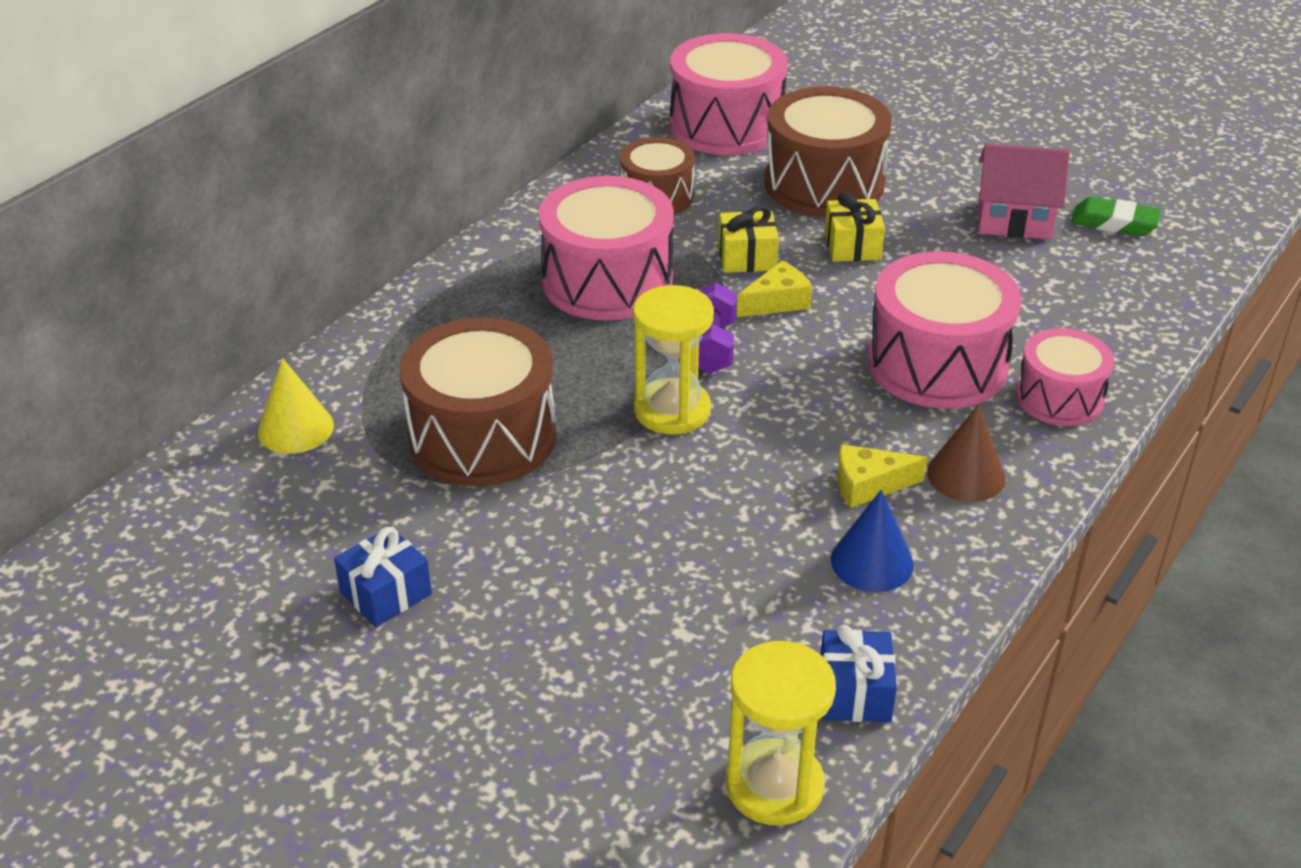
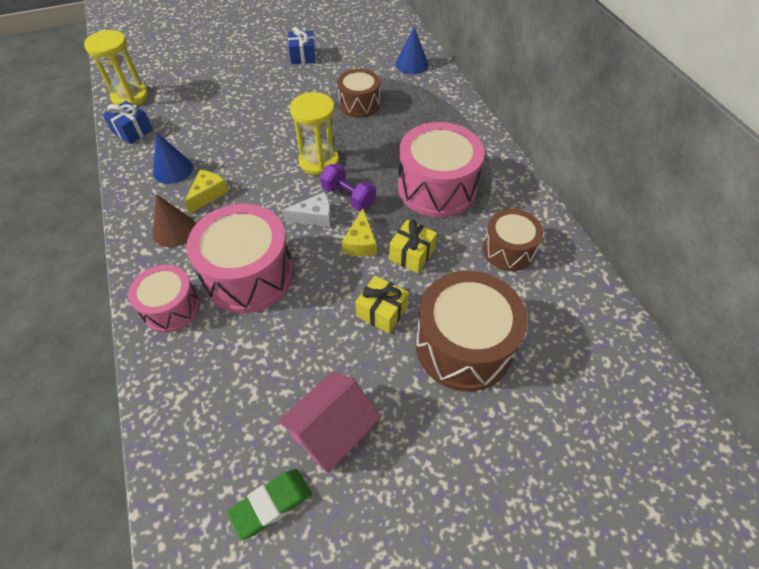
camera: 125 degrees right, 15 degrees up
(295, 428) = (411, 64): yellow cone -> blue cone
(482, 436) = (359, 104): brown drum -> brown drum, size x0.60
(726, 125) = (581, 338): pink drum -> none
(782, 359) = (314, 217): none -> white cheese

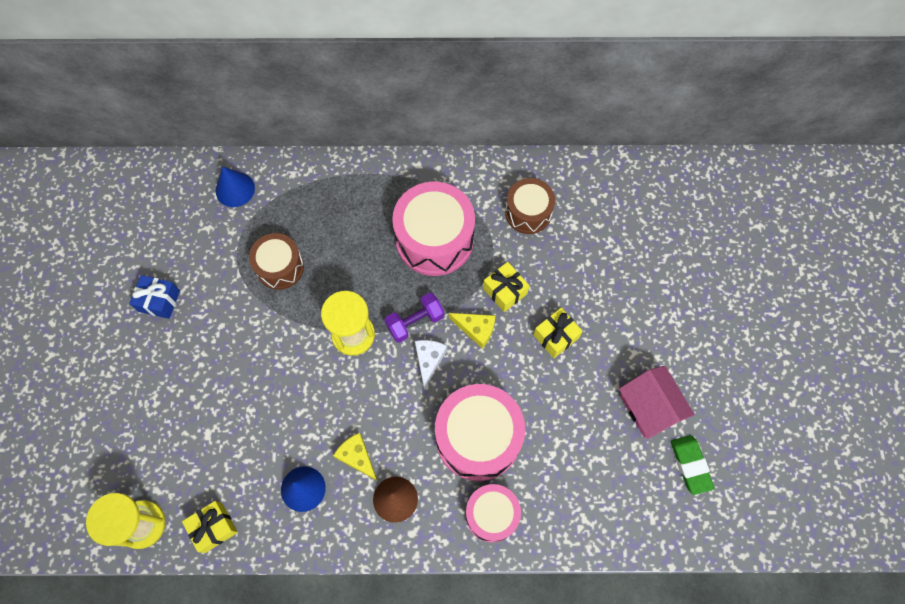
camera: 70 degrees left, 15 degrees up
(132, 131) = (214, 527): blue gift -> yellow gift
(463, 345) = (607, 287): brown drum -> none

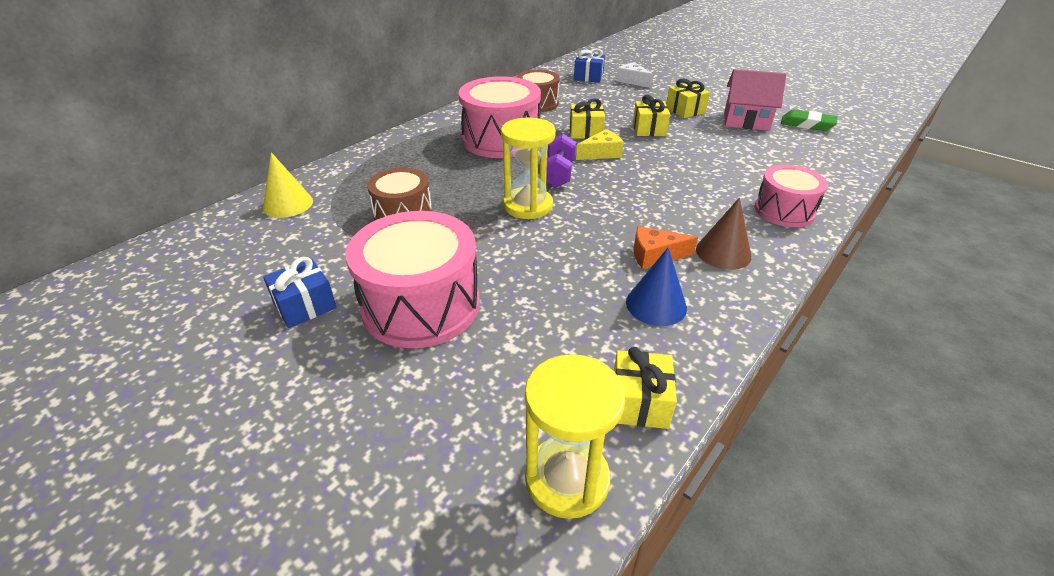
camera: 50 degrees left, 30 degrees down
(235, 189) = (288, 204): blue cone -> yellow cone
(357, 457) = (655, 255): yellow cheese -> orange cheese
(429, 360) = (602, 182): white cheese -> white cheese (632, 81)
(478, 438) = (701, 189): pink drum -> pink drum (421, 305)
(627, 342) = (685, 110): none -> yellow gift
(631, 209) = (588, 77): none -> blue gift

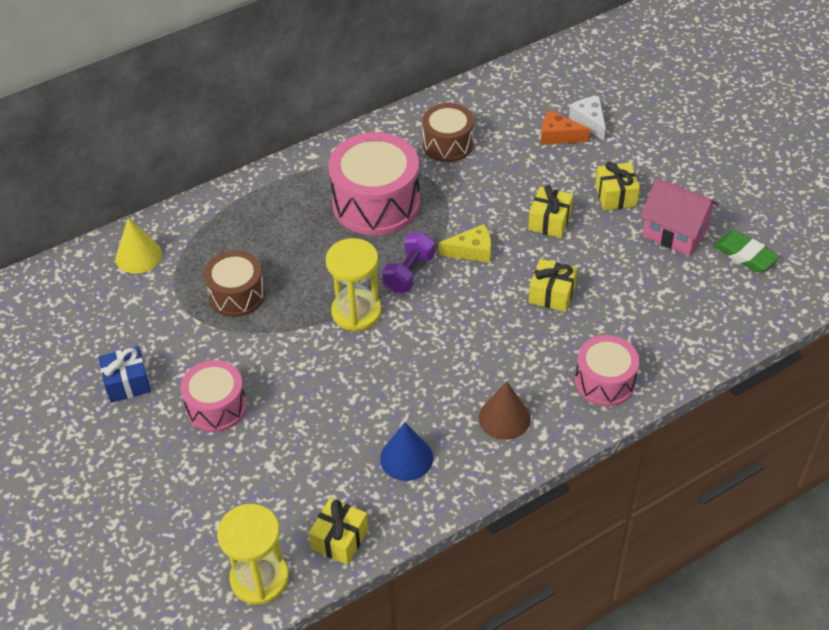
camera: 20 degrees right, 10 degrees up
(421, 305) = (216, 407): pink drum -> pink drum, size x0.60
(585, 132) = (475, 210): yellow gift -> yellow gift (551, 294)
(588, 77) = (538, 101): blue gift -> none
(655, 255) = (440, 404): orange cheese -> orange cheese (558, 136)

